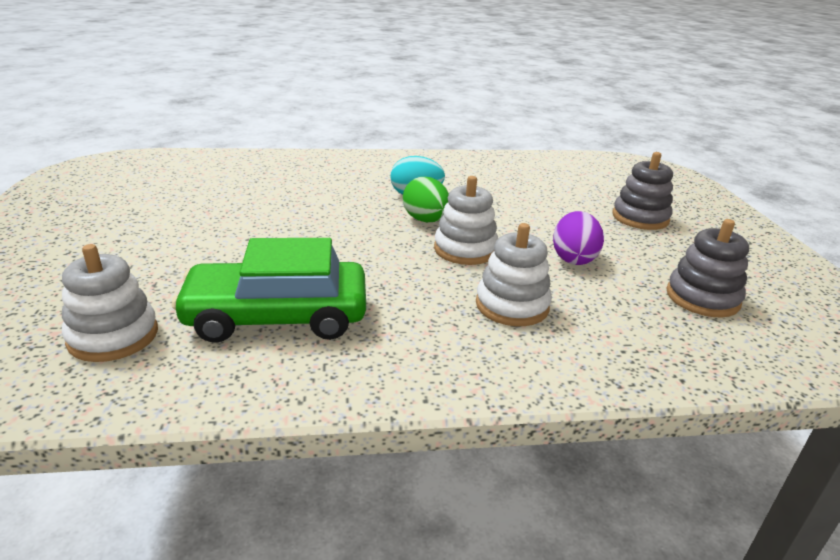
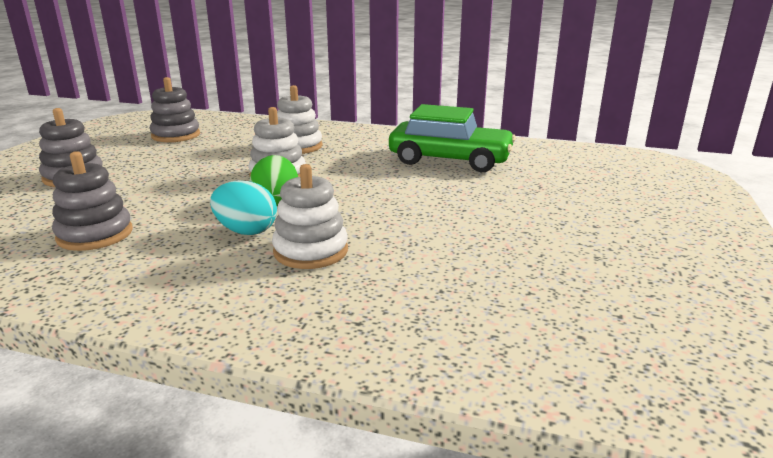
camera: 155 degrees left, 5 degrees down
(113, 336) = (553, 164): white stacking toy -> white stacking toy (310, 251)
(510, 181) = (95, 234): none -> grey stacking toy
(573, 258) = (206, 160): purple egg -> none

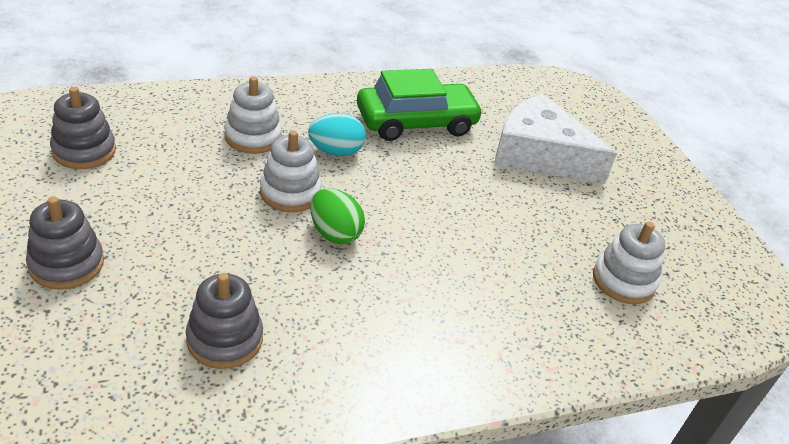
camera: 40 degrees left, 15 degrees up
(246, 231) = (355, 282): turquoise egg -> turquoise egg (336, 152)
(310, 251) = (433, 286): white stacking toy -> white stacking toy (623, 281)
(558, 197) = (539, 155): none -> white cheese

